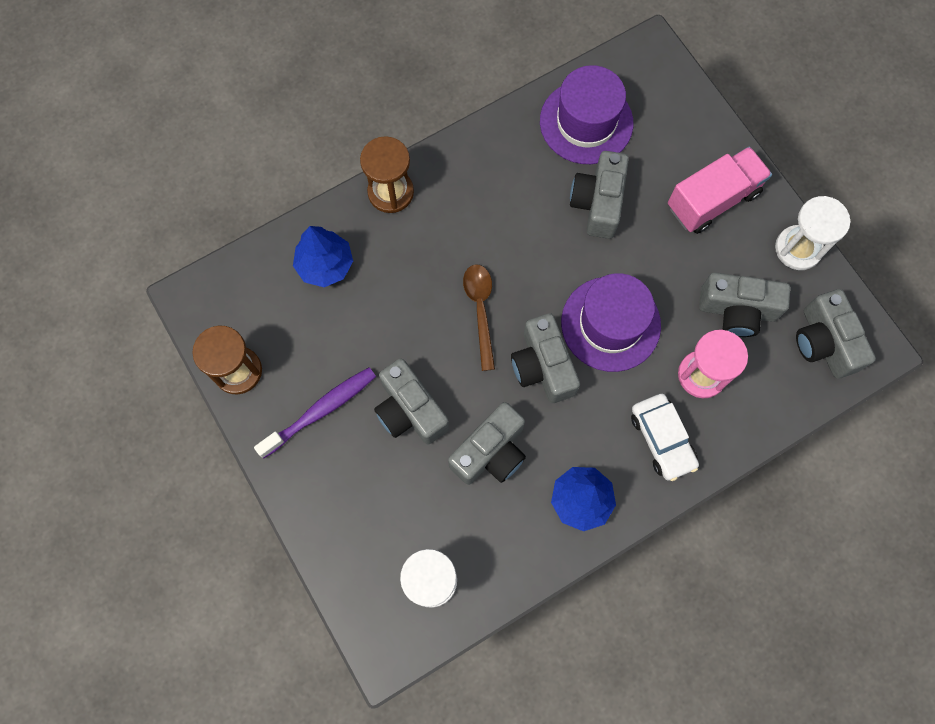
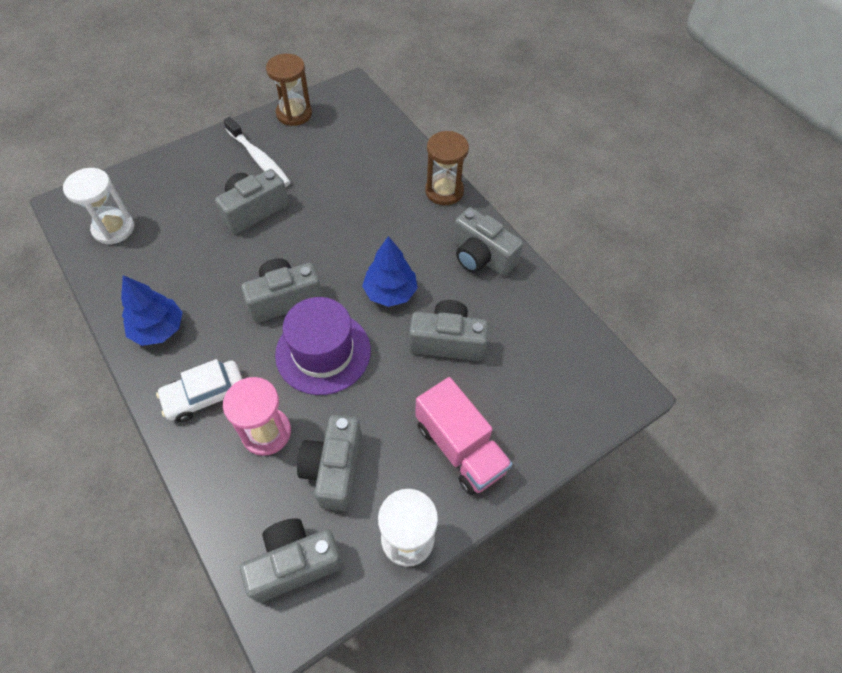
camera: 85 degrees right, 15 degrees down
(320, 411) = (259, 159): purple toothbrush -> white toothbrush
(325, 265) = (378, 155): blue tree -> blue tree (390, 292)
(480, 310) = (338, 253): brown spoon -> none
(491, 452) = (211, 264): grey camera -> grey camera (481, 257)
(586, 122) = (533, 331): purple hat -> none

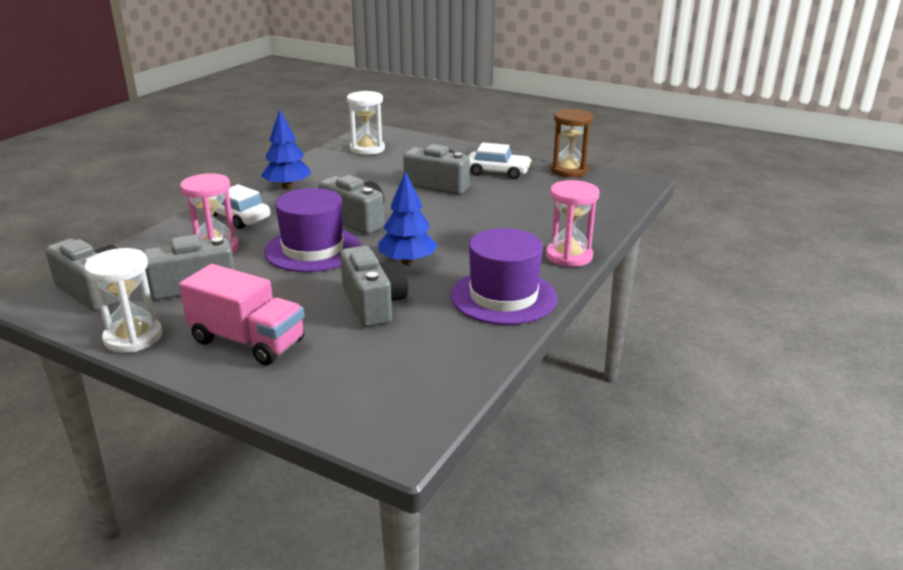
camera: 65 degrees right, 30 degrees down
(259, 159) = (497, 172): white toothbrush -> white car
(444, 191) = (569, 256): brown hourglass -> pink hourglass
(460, 448) = (247, 341): pink truck -> pink truck turned 90 degrees counterclockwise
(481, 257) = (503, 296): grey camera -> purple hat

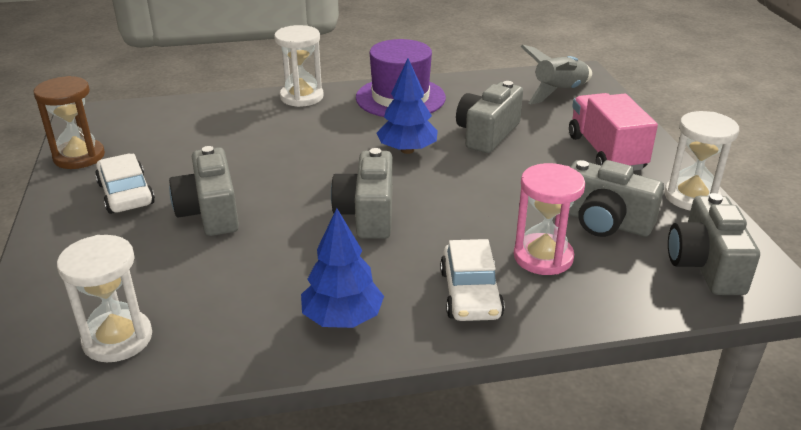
camera: 130 degrees left, 5 degrees up
(313, 249) = (457, 202): purple hat -> none
(380, 390) = (559, 92): none -> grey rocket
(569, 256) = (302, 97): pink hourglass -> white hourglass

